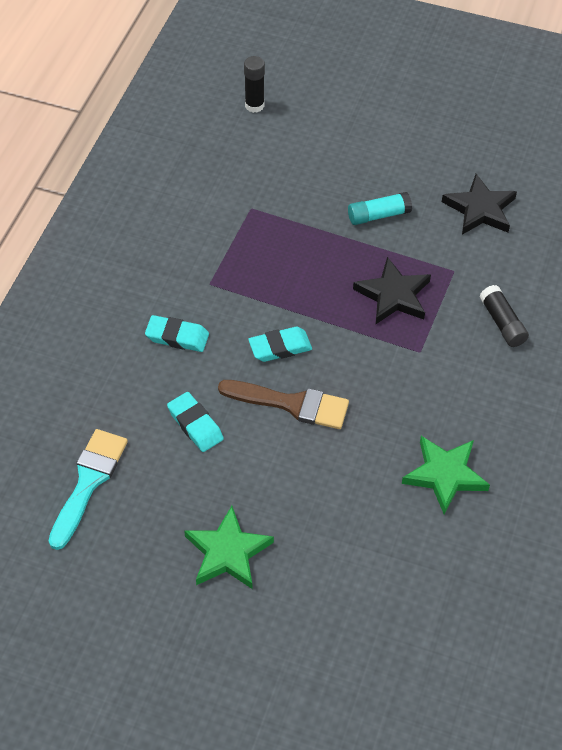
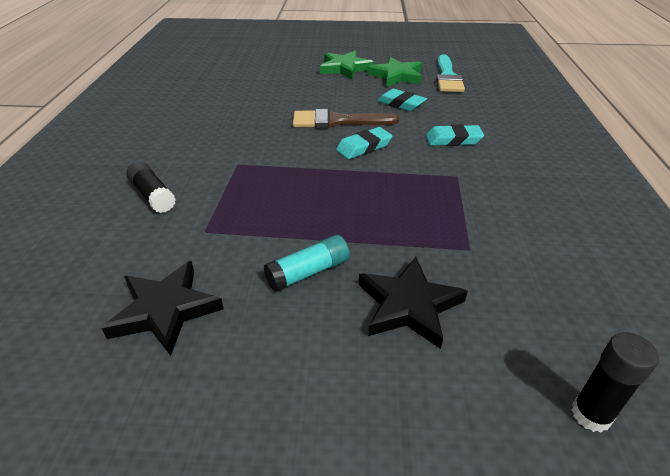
camera: 165 degrees right, 15 degrees down
(393, 295) = (270, 198): black star -> black star (408, 305)
(445, 475) = (211, 108): green star -> green star (396, 76)

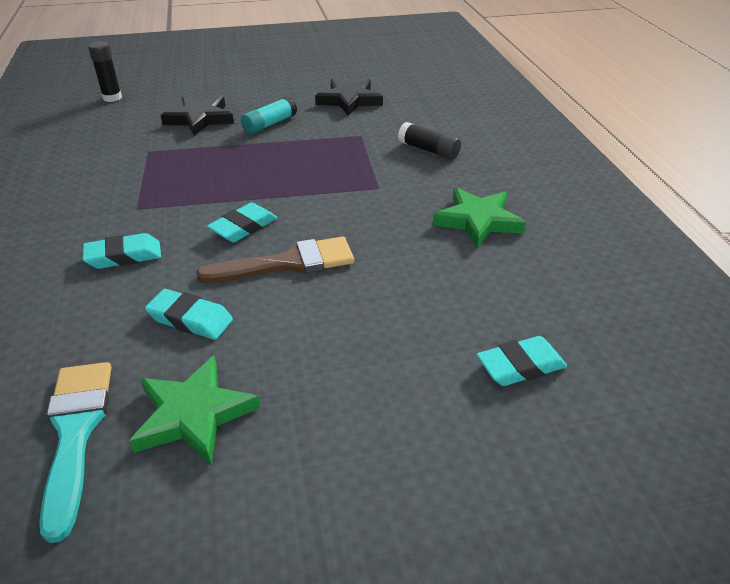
camera: 165 degrees right, 0 degrees up
(243, 72) = (520, 366): none -> turquoise eraser
(345, 68) = (314, 425): green star -> green star (478, 220)

